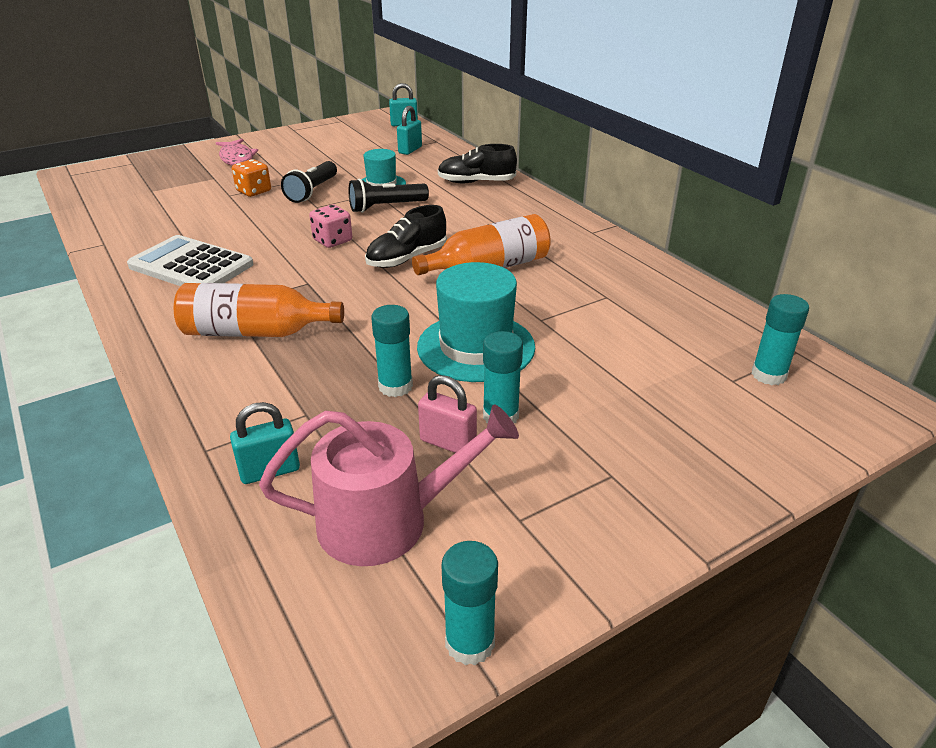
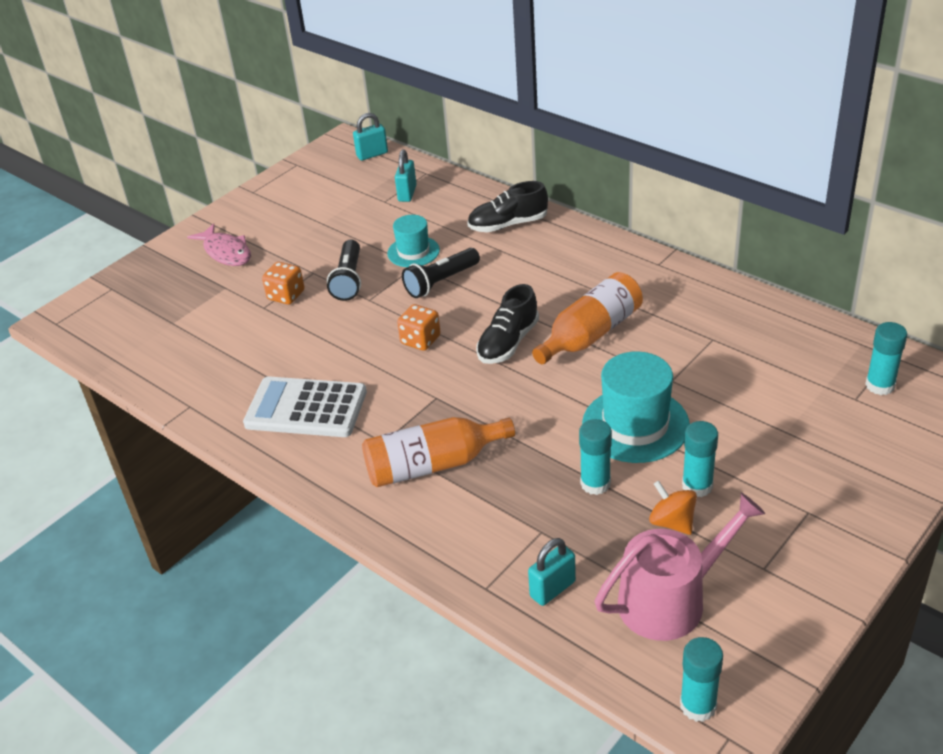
camera: 15 degrees left, 5 degrees up
(332, 241) = (420, 340): pink dice -> orange dice
(448, 443) = (672, 522): pink padlock -> orange spinning top
(470, 643) = (784, 665): turquoise glue stick -> turquoise glue stick (698, 705)

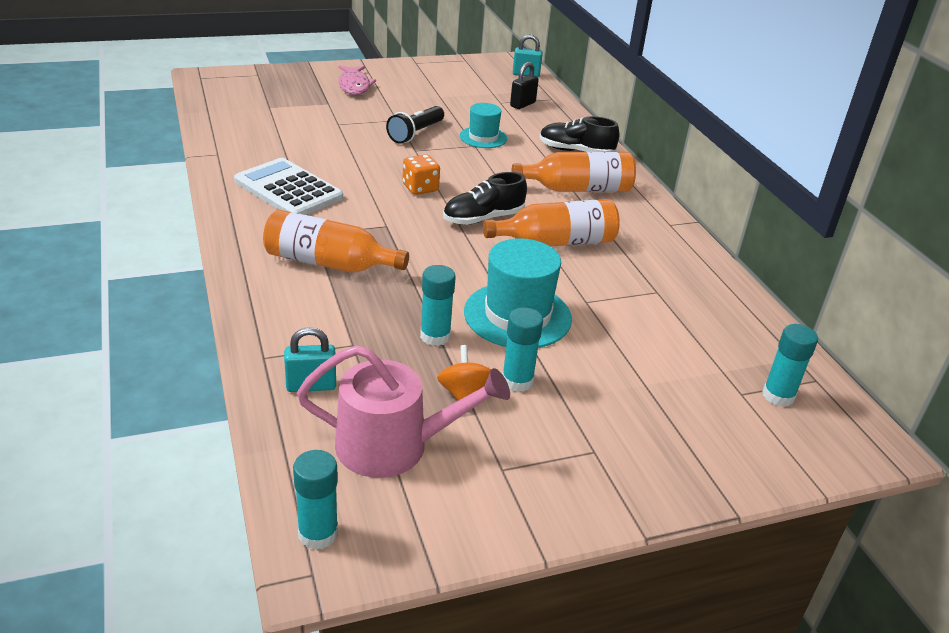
camera: 25 degrees right, 5 degrees down
(286, 295) = (361, 124): orange dice -> none
(407, 193) = (522, 104): turquoise padlock -> black padlock
(441, 282) = (480, 162): black flashlight -> none
(551, 267) = (577, 189): none -> orange bottle

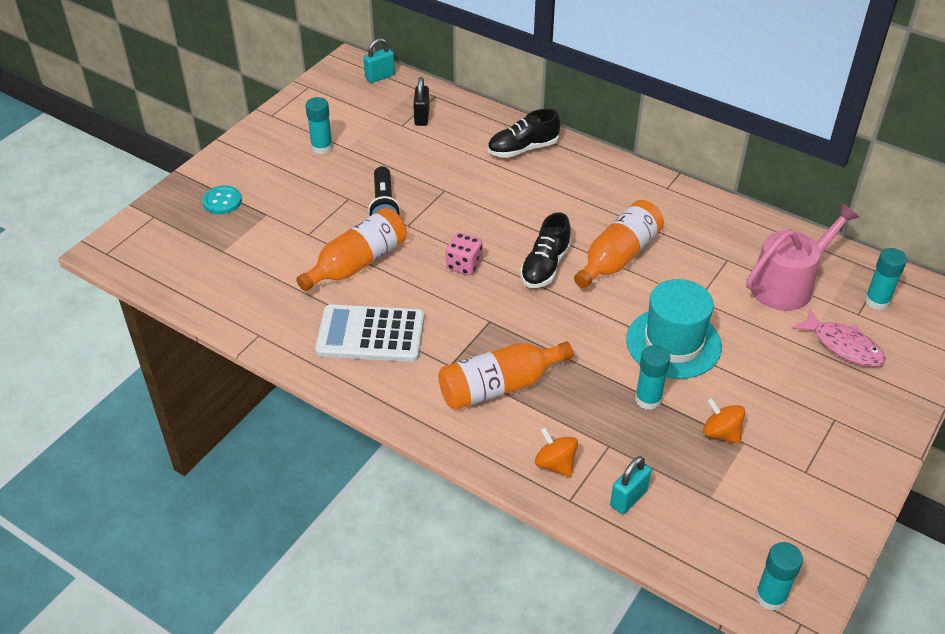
camera: 35 degrees left, 10 degrees up
(291, 330) = (555, 464): none -> orange spinning top
(311, 86) = (222, 201): none -> turquoise button
(354, 86) = (259, 178): pink fish -> pink fish (843, 346)
(393, 446) = (731, 503): pink watering can -> pink watering can (787, 284)
(420, 188) = (464, 265): orange dice -> pink dice
(483, 137) = (439, 177): turquoise hat -> none
(517, 381) = (736, 398): turquoise glue stick -> turquoise glue stick (322, 147)
(577, 189) = (570, 191): orange bottle -> orange bottle (357, 263)

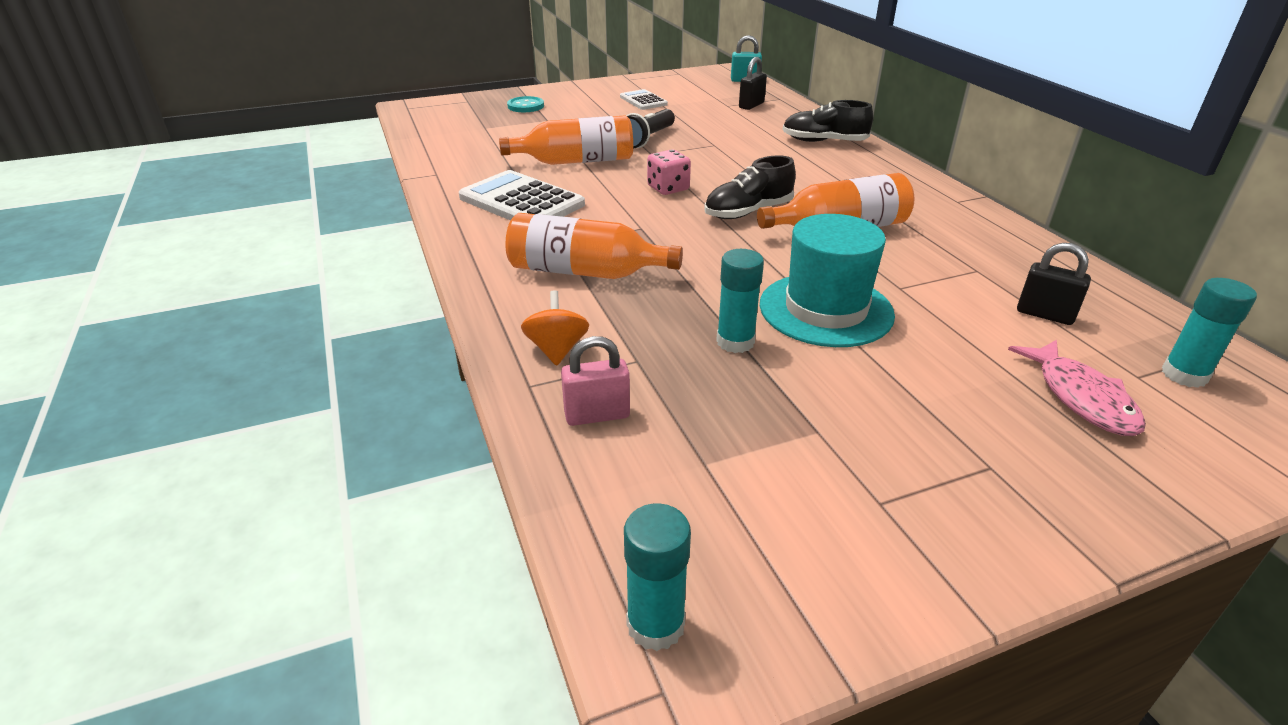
camera: 35 degrees right, 10 degrees down
(322, 147) = (643, 101): turquoise glue stick -> white calculator
(628, 498) = (597, 415): turquoise padlock -> pink padlock
(721, 433) = (795, 408): orange spinning top -> none
(787, 284) = (1044, 314): pink watering can -> black padlock

